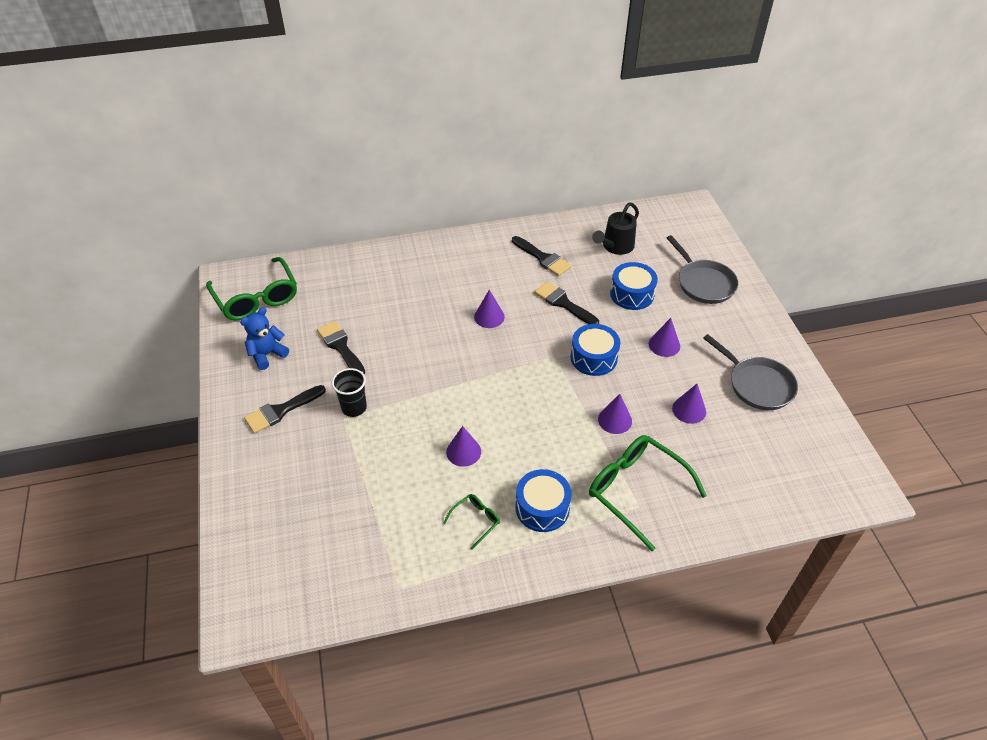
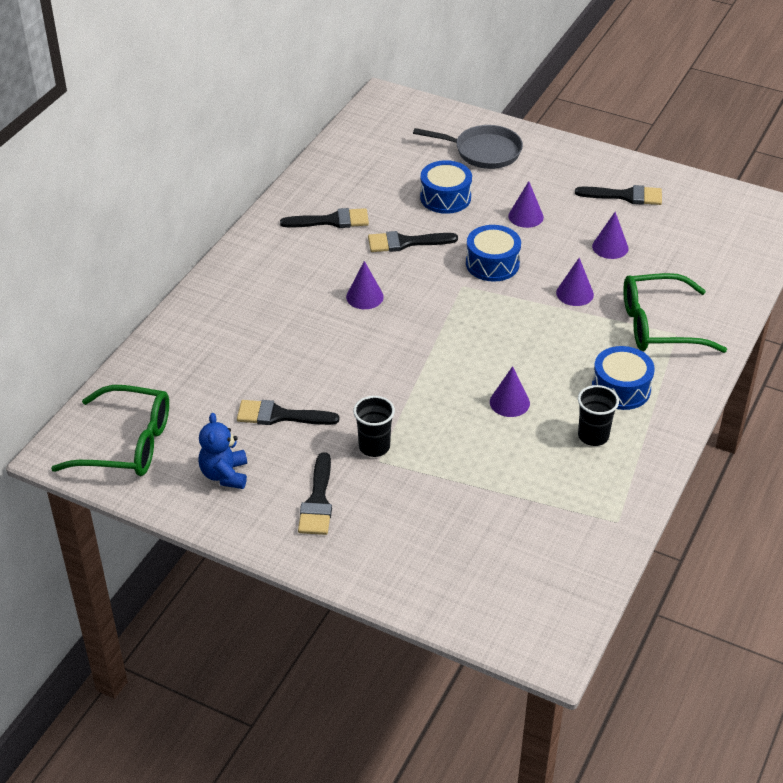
camera: 50 degrees left, 5 degrees down
(475, 521) = (593, 436): green glasses -> black cup
(615, 247) = (375, 171): black watering can -> none
(757, 384) = (625, 196): grey pan -> black brush

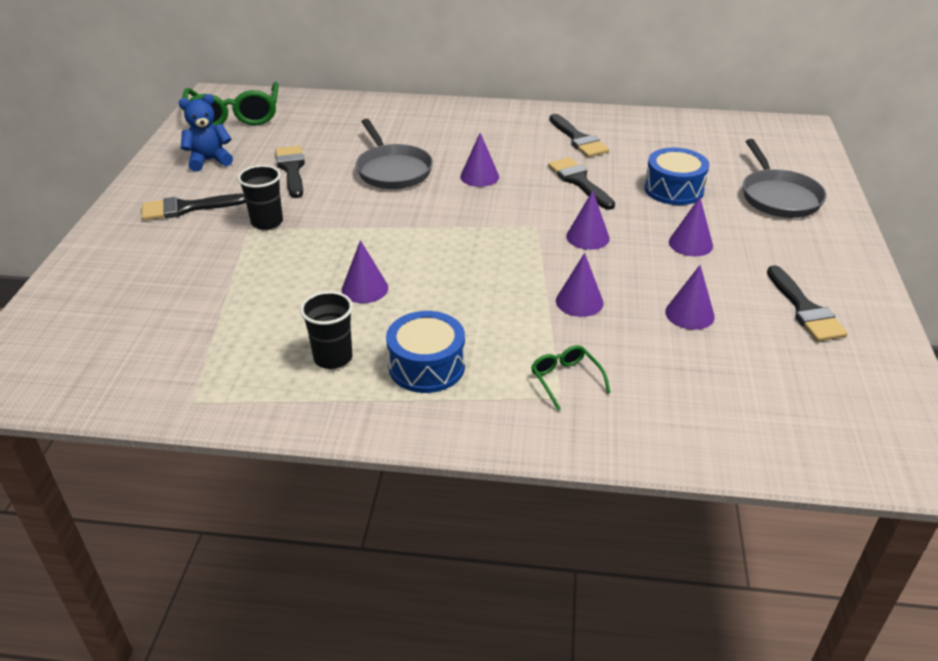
camera: 70 degrees right, 5 degrees down
(321, 348) = (392, 170): none -> grey pan
(492, 264) = (587, 237): blue drum -> purple cone
(659, 325) = (566, 380): green glasses -> green glasses, size x0.47

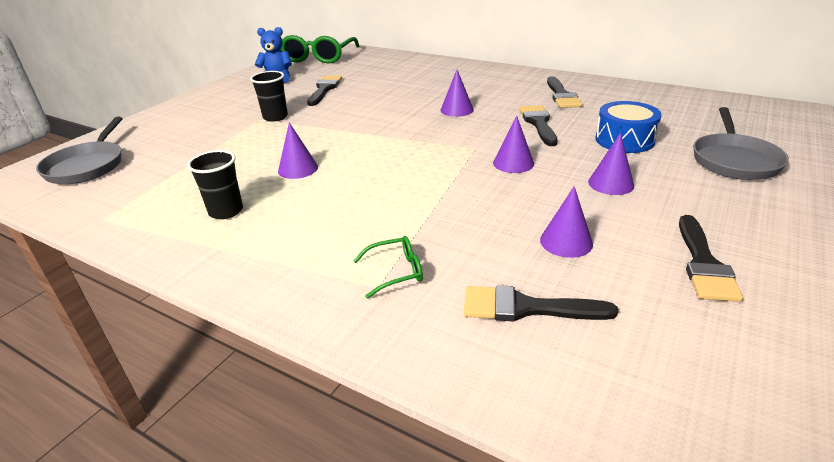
camera: 25 degrees right, 5 degrees down
(186, 208) = (234, 102): black brush -> black brush (526, 308)
(392, 170) = (394, 98): grey pan -> grey pan (87, 166)
(426, 366) = (288, 233): blue drum -> none
(566, 380) = (396, 272): green glasses -> green glasses turned 75 degrees clockwise
(579, 302) = (464, 210): purple cone -> none

